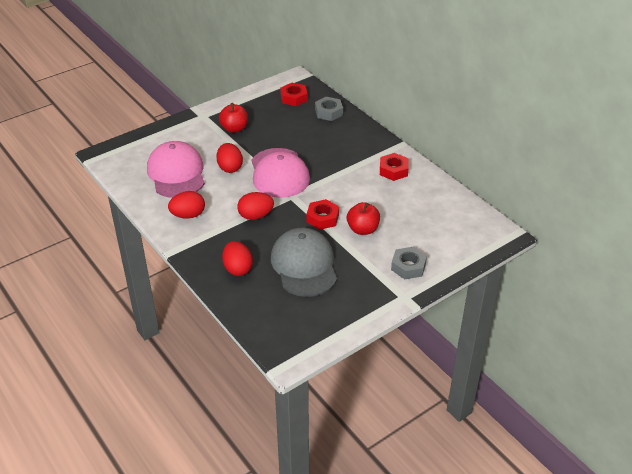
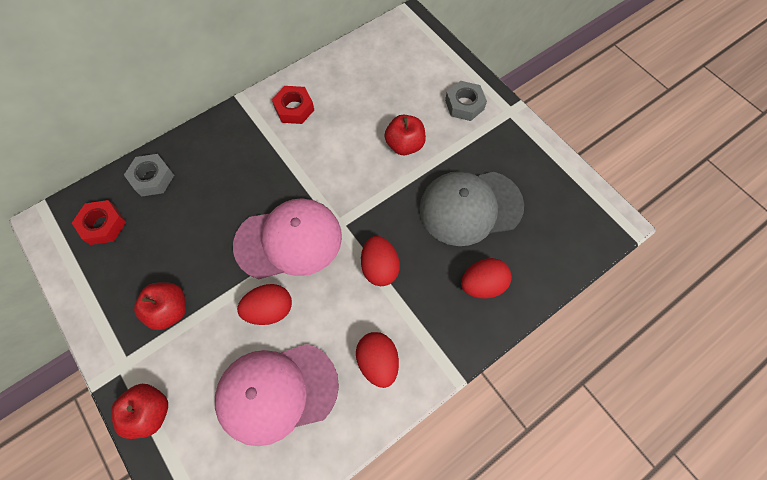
camera: 90 degrees left, 25 degrees up
(174, 128) = (150, 412): none -> red apple
(322, 218) = (384, 187): red nut -> none

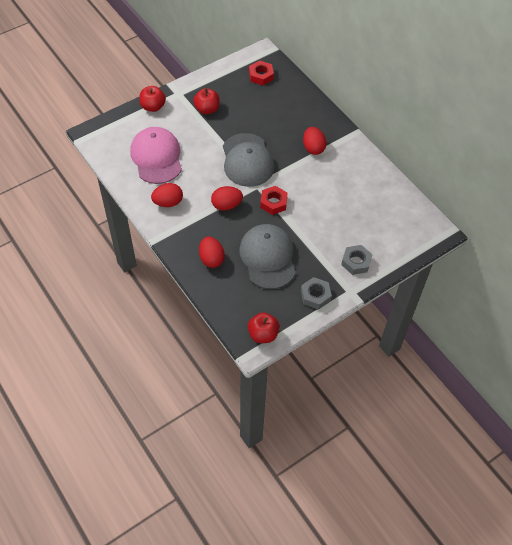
camera: 90 degrees right, 10 degrees down
(152, 178) = (292, 94): grey nut -> grey nut (315, 295)
(270, 309) = (203, 153): red egg -> red egg (313, 148)
(289, 240) = (247, 160): pink cap -> grey cap
(294, 108) = (348, 161): red nut -> red nut (273, 203)
(404, 145) = (318, 223): red apple -> red apple (263, 334)

